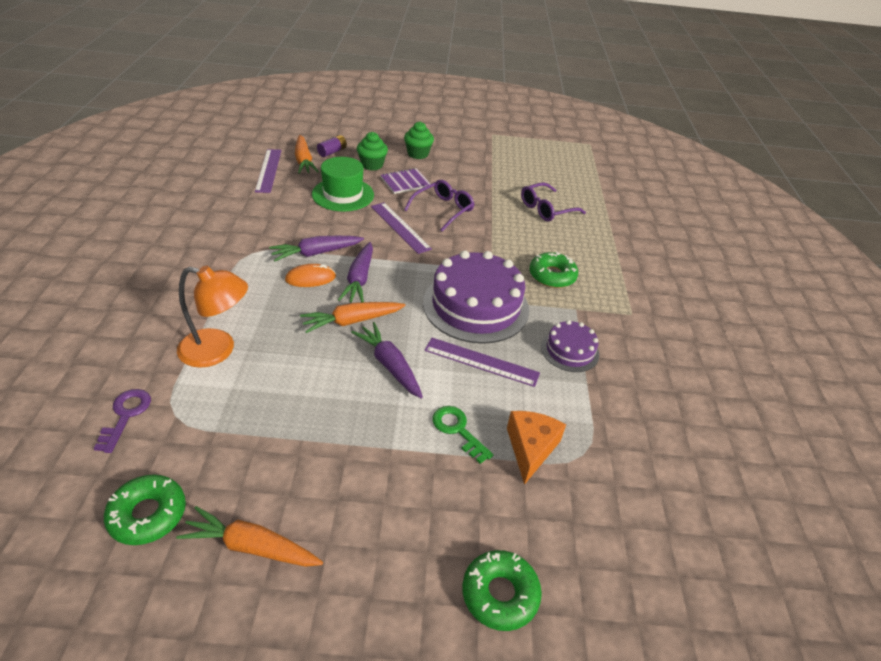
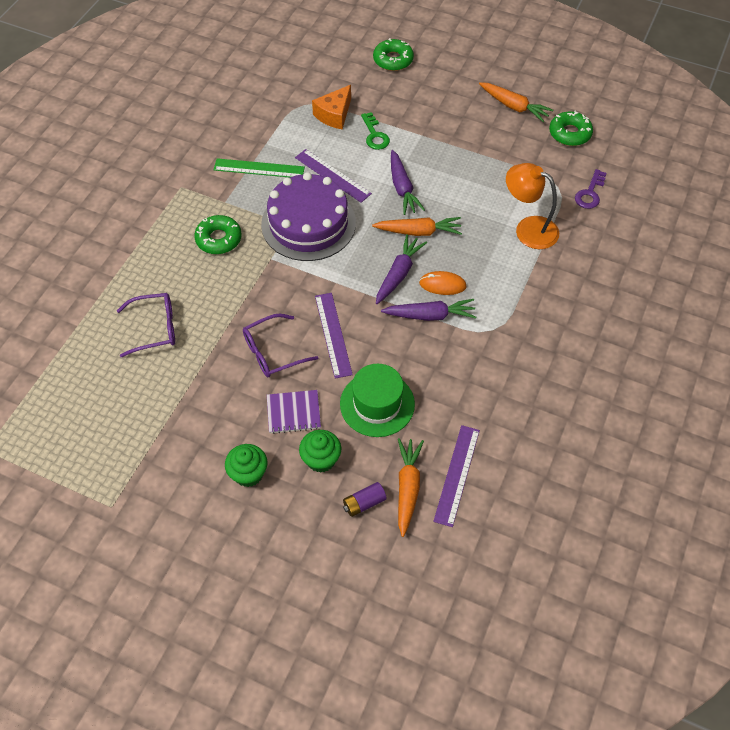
camera: 155 degrees left, 15 degrees up
(570, 350) = (259, 169): purple cake -> green ruler

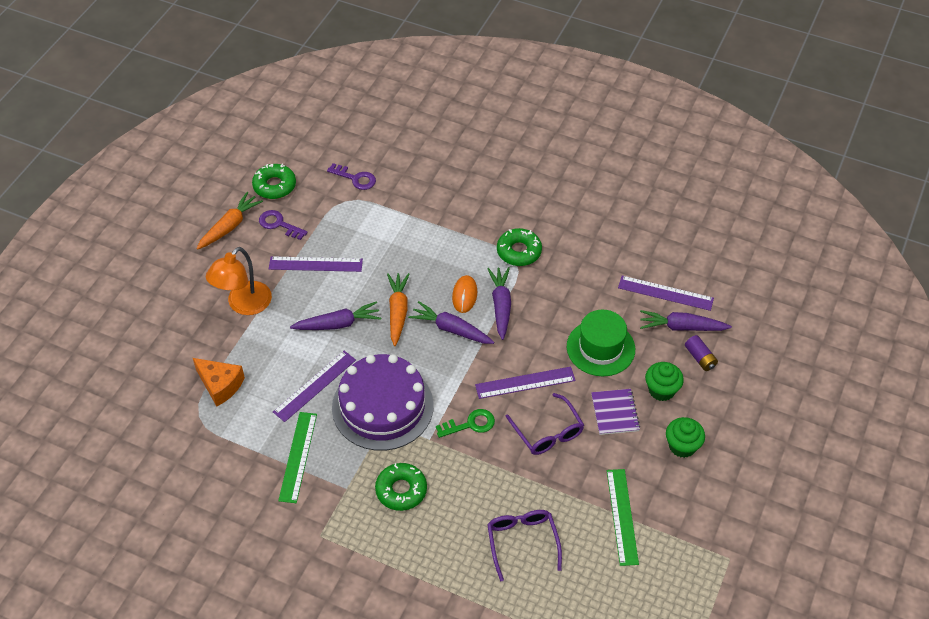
camera: 90 degrees left, 5 degrees down
(171, 411) = (622, 516): none -> green ruler
(375, 135) = (257, 347): green key -> green key (470, 424)
(393, 60) = (137, 329): green donut -> green donut (519, 251)
(407, 487) = (681, 327): orange carrot -> purple carrot
(473, 168) = (315, 264): none -> purple ruler
(520, 140) = (279, 224): none -> purple key
(528, 229) = (397, 227): orange lamp -> orange lamp (244, 305)

